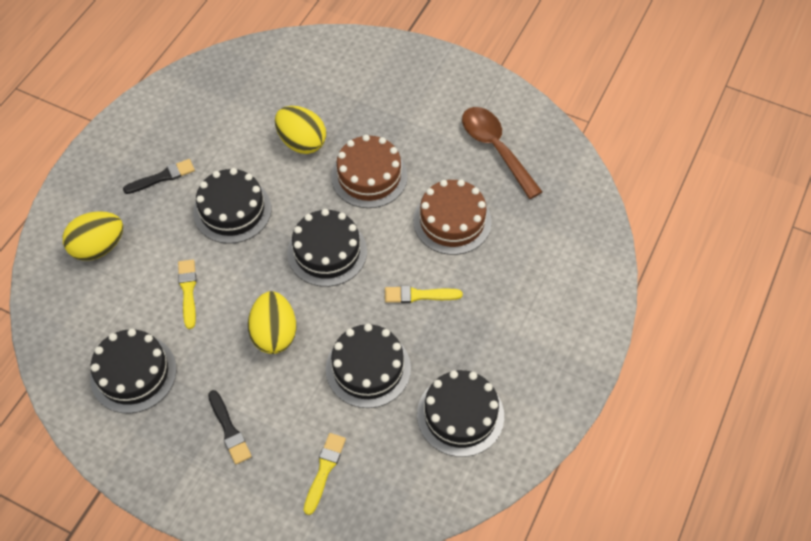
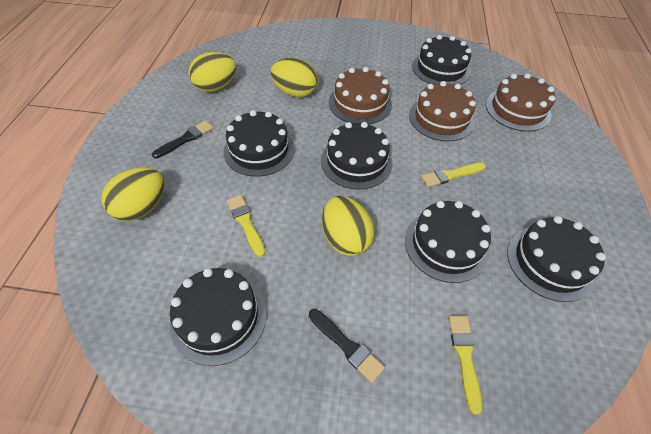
camera: 20 degrees left, 5 degrees down
(217, 113) = (216, 87): none -> yellow egg
(495, 149) = (441, 68): brown spoon -> black cake
(552, 232) = (517, 109): none -> brown cake

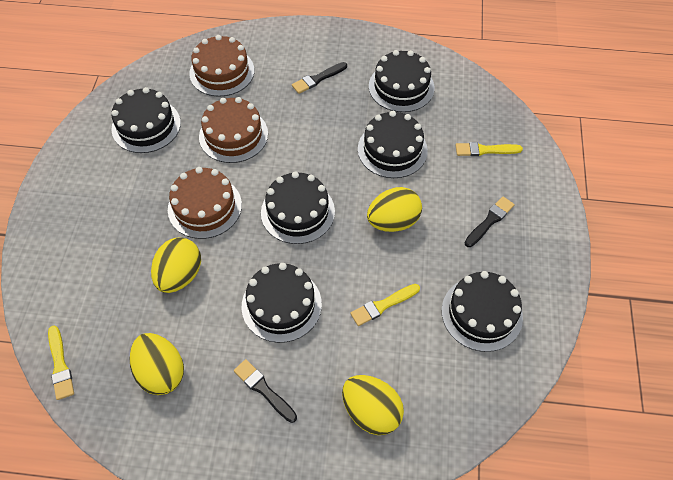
camera: 90 degrees left, 5 degrees up
(451, 175) = (314, 137): yellow brush -> yellow brush (60, 365)
(534, 180) = (318, 79): none -> black brush

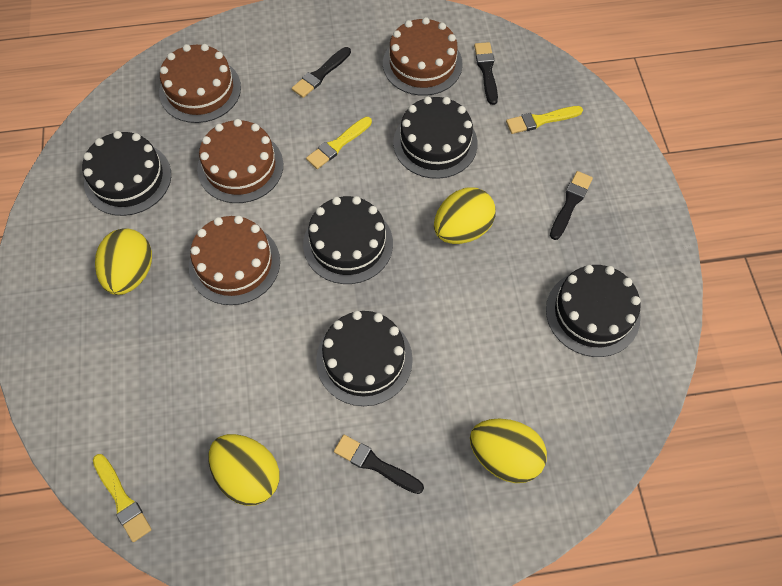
camera: 15 degrees left, 5 degrees up
(180, 275) = (232, 354): yellow egg -> yellow egg (131, 273)
(383, 305) = (480, 331): yellow brush -> yellow brush (338, 144)
(401, 87) = (422, 64): black cake -> brown cake
(452, 102) = (486, 71): none -> black brush

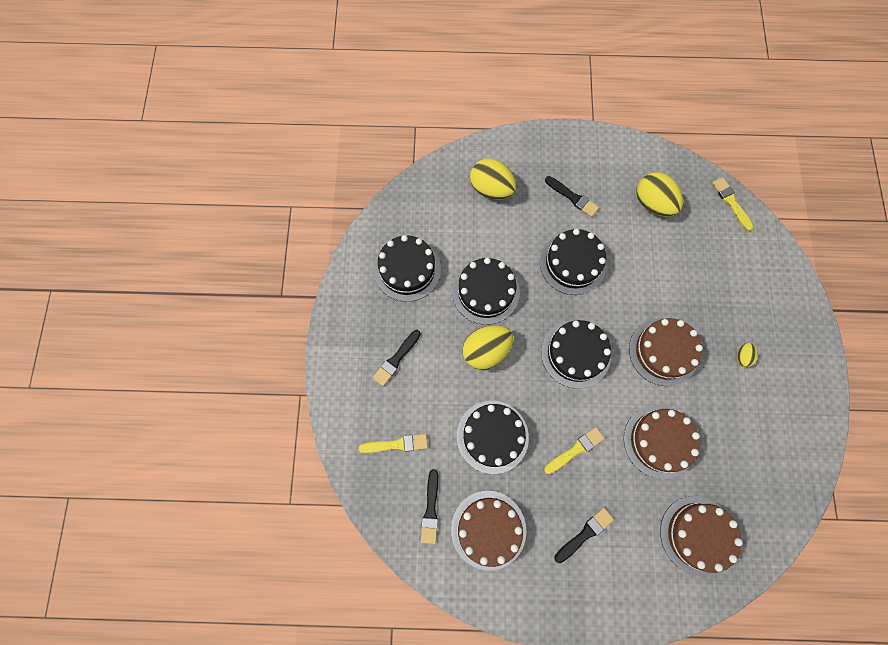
camera: 170 degrees left, 10 degrees up
(128, 178) = (754, 446): black cake -> black cake (485, 292)
(131, 273) = (742, 357): yellow egg -> yellow egg, size x0.47

